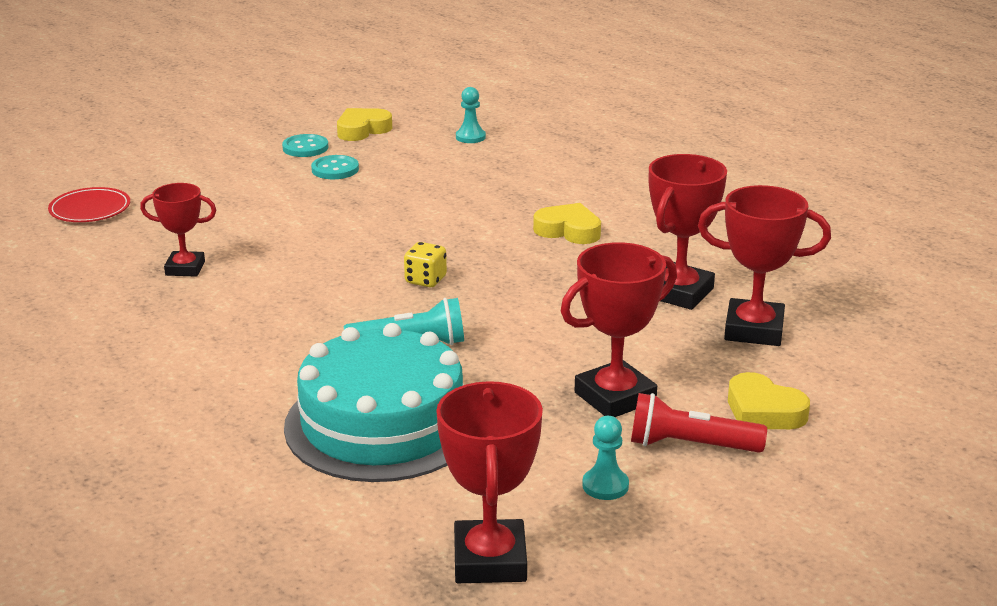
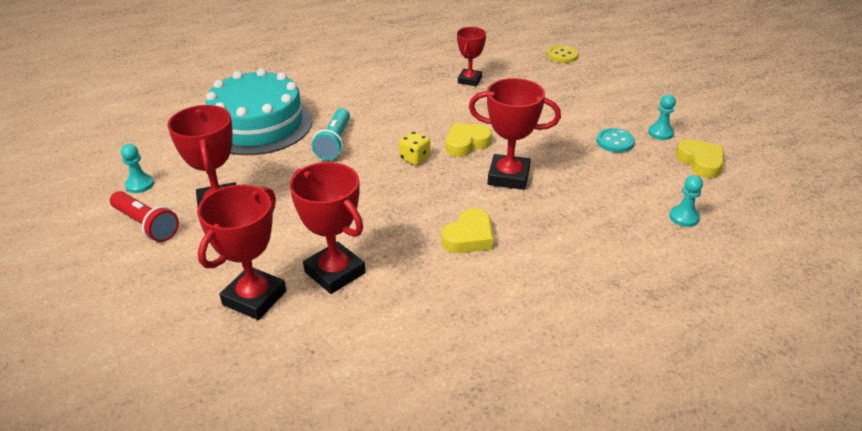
camera: 105 degrees right, 10 degrees up
(90, 209) = (562, 55): red plate -> yellow button
(305, 148) = (660, 133): turquoise button -> turquoise pawn
(490, 560) = (119, 140): red trophy -> red trophy (508, 177)
(690, 445) = (146, 225): red flashlight -> red flashlight turned 105 degrees clockwise
(763, 411) = (152, 268): yellow heart -> yellow heart (466, 143)

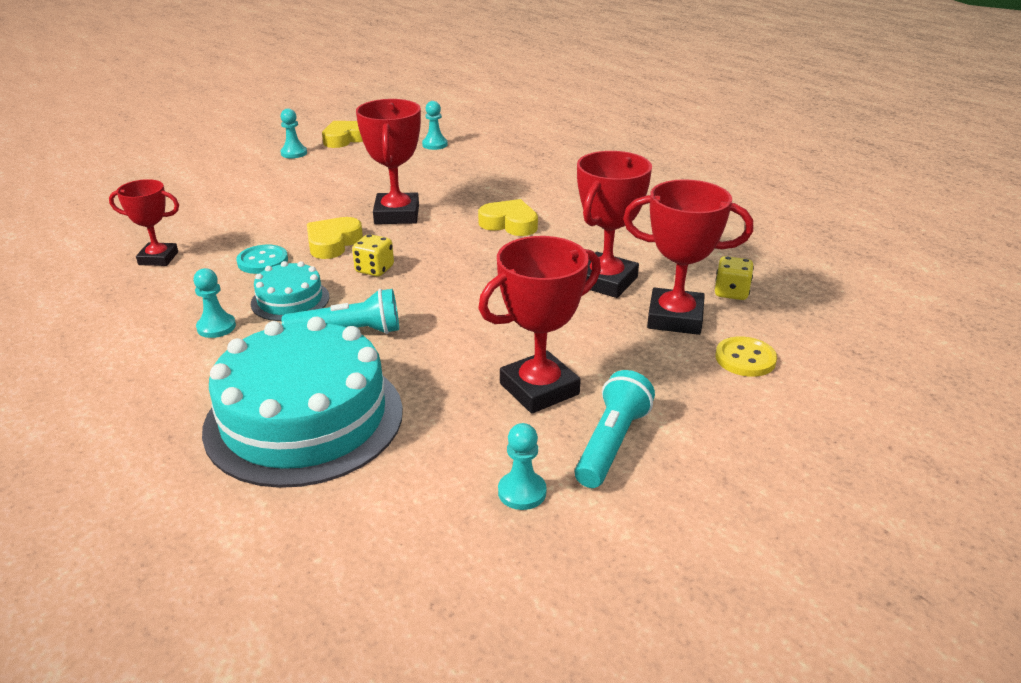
camera: 105 degrees left, 5 degrees down
(146, 225) = (611, 443): red flashlight -> turquoise flashlight
(269, 351) = (731, 293): none -> yellow dice
(370, 100) = (216, 327): none -> turquoise pawn
(388, 124) = (290, 300): none -> turquoise cake
(466, 143) = (333, 243): yellow heart -> yellow heart turned 75 degrees clockwise
(562, 55) = (92, 205): yellow button -> yellow button (745, 359)
(615, 142) = (315, 171): turquoise button -> turquoise button (262, 261)

